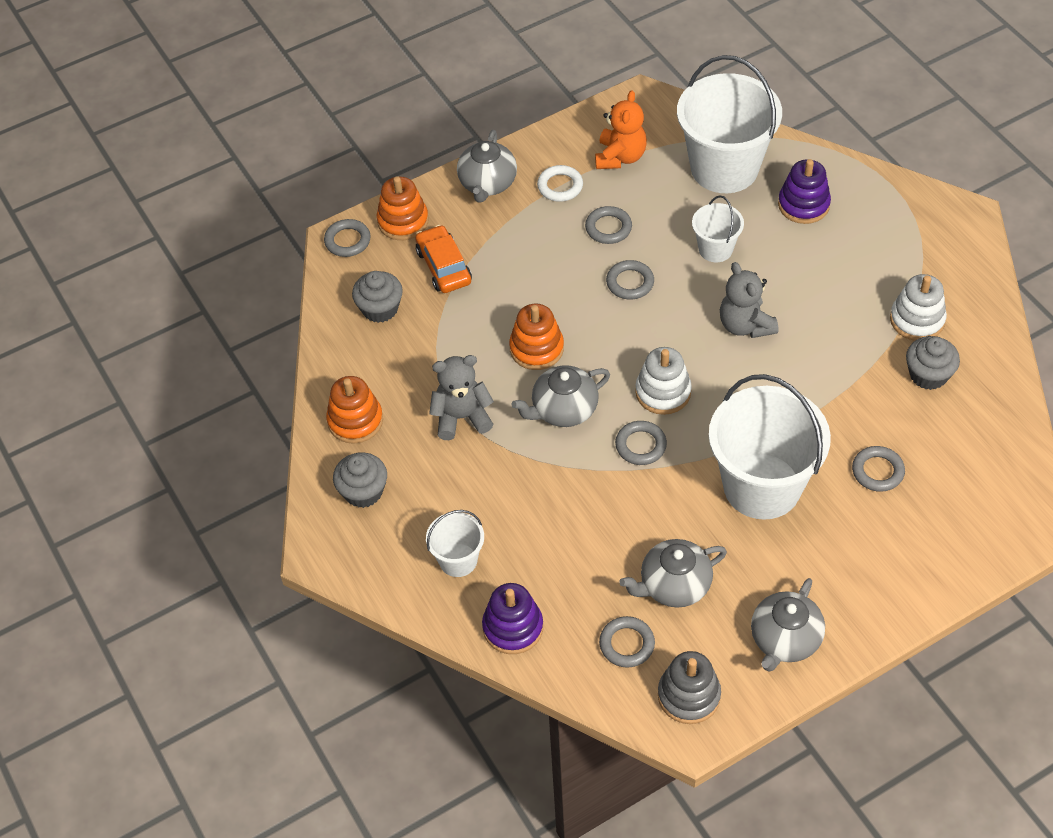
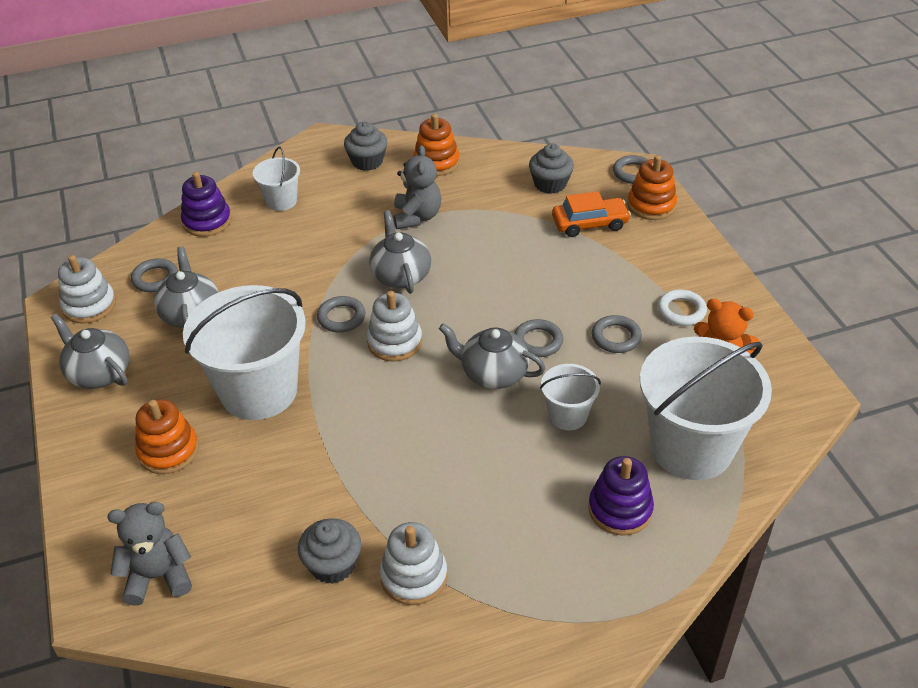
camera: 100 degrees right, 10 degrees down
(487, 184) = (692, 262): grey teapot -> grey teapot (493, 373)
(536, 348) = (475, 268): orange stacking toy -> orange stacking toy (168, 451)
(689, 696) = (89, 305): grey stacking toy -> white stacking toy
(745, 325) = (456, 419): grey teddy bear -> grey teddy bear (158, 576)
(877, 471) = (232, 484): grey ring -> none

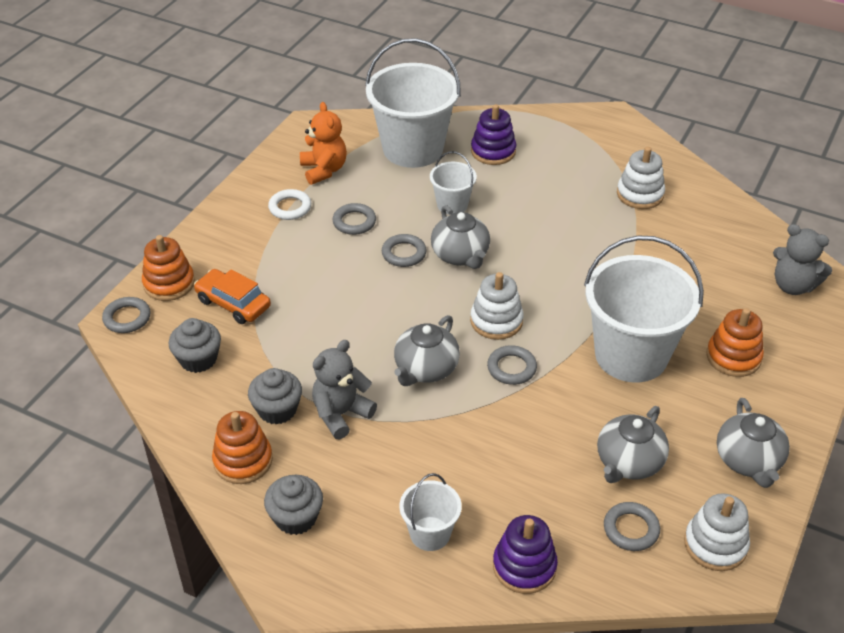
camera: 135 degrees left, 0 degrees up
(333, 564) = (680, 226): grey cupcake -> grey cupcake (277, 410)

